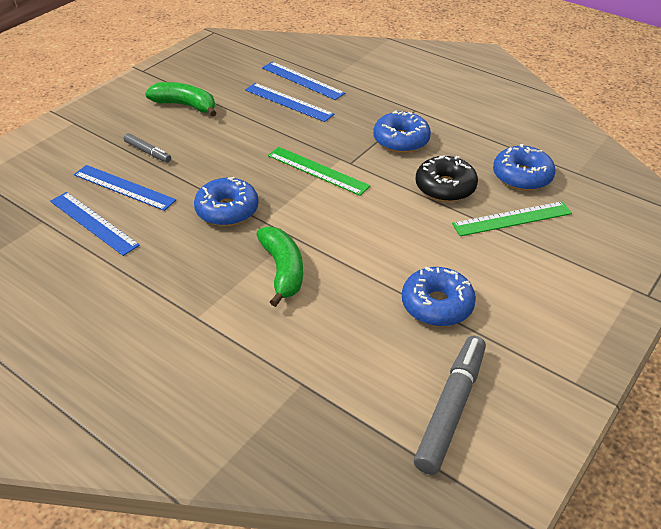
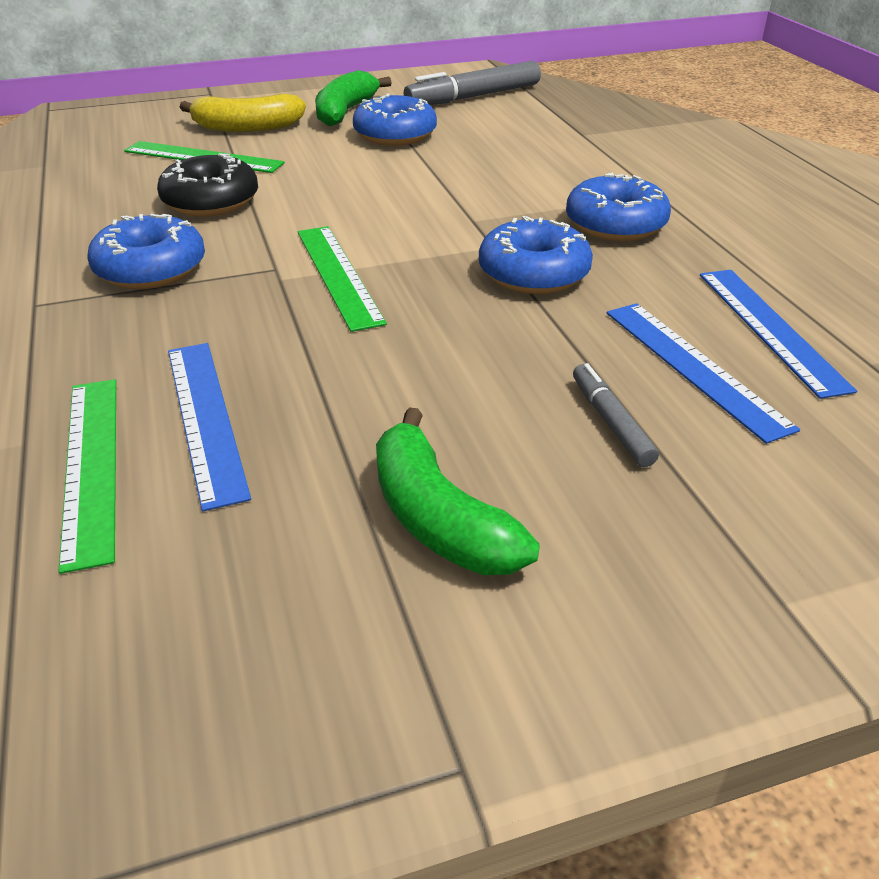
camera: 145 degrees left, 5 degrees down
(283, 270) = (521, 197): green banana -> green banana (345, 112)
(302, 80) = (92, 465): blue ruler -> green ruler
(522, 176) = (106, 181): blue donut -> blue donut (615, 224)
(542, 262) = (246, 128): none -> yellow banana

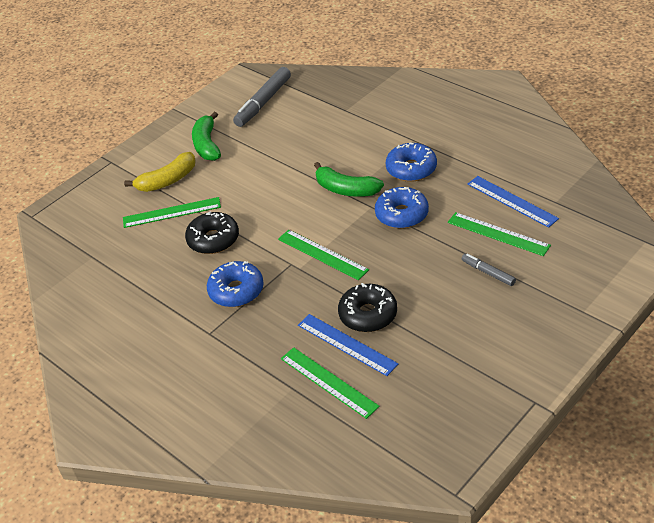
camera: 25 degrees left, 5 degrees up
(302, 389) = (368, 314): none -> black donut
(395, 135) = (253, 152): blue donut -> none
(439, 518) = (464, 337): green banana -> green banana (346, 189)
(693, 367) = (498, 234): blue ruler -> green ruler

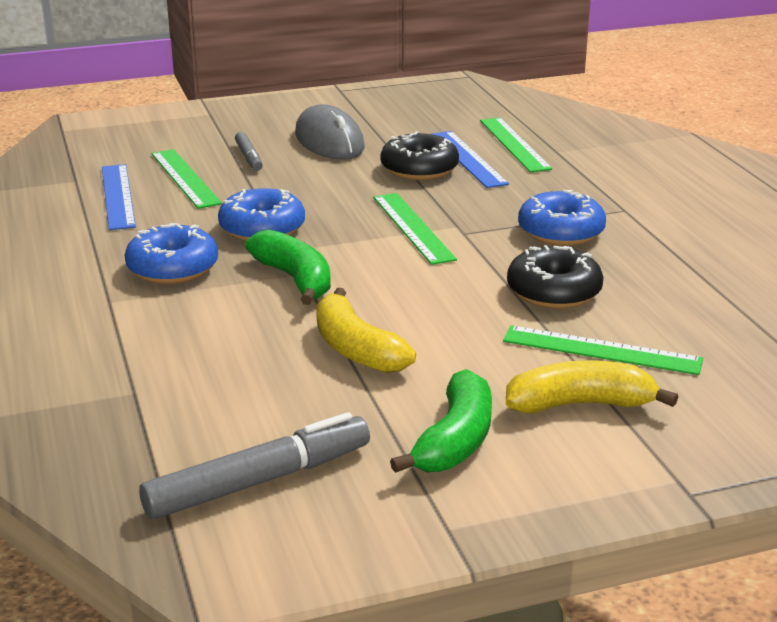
camera: 155 degrees left, 15 degrees down
(279, 165) = (356, 349): none -> yellow banana
(459, 318) = (329, 141): none -> grey mouse

